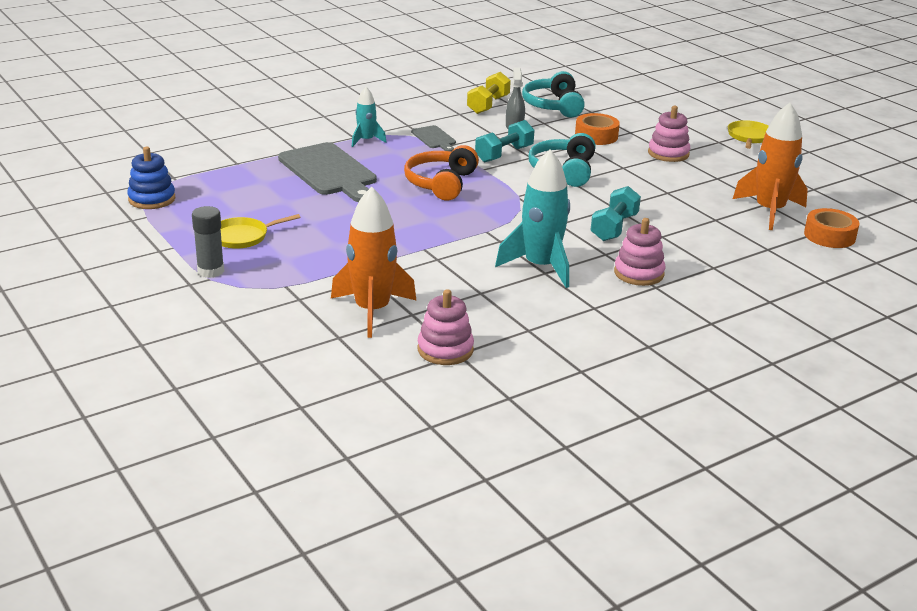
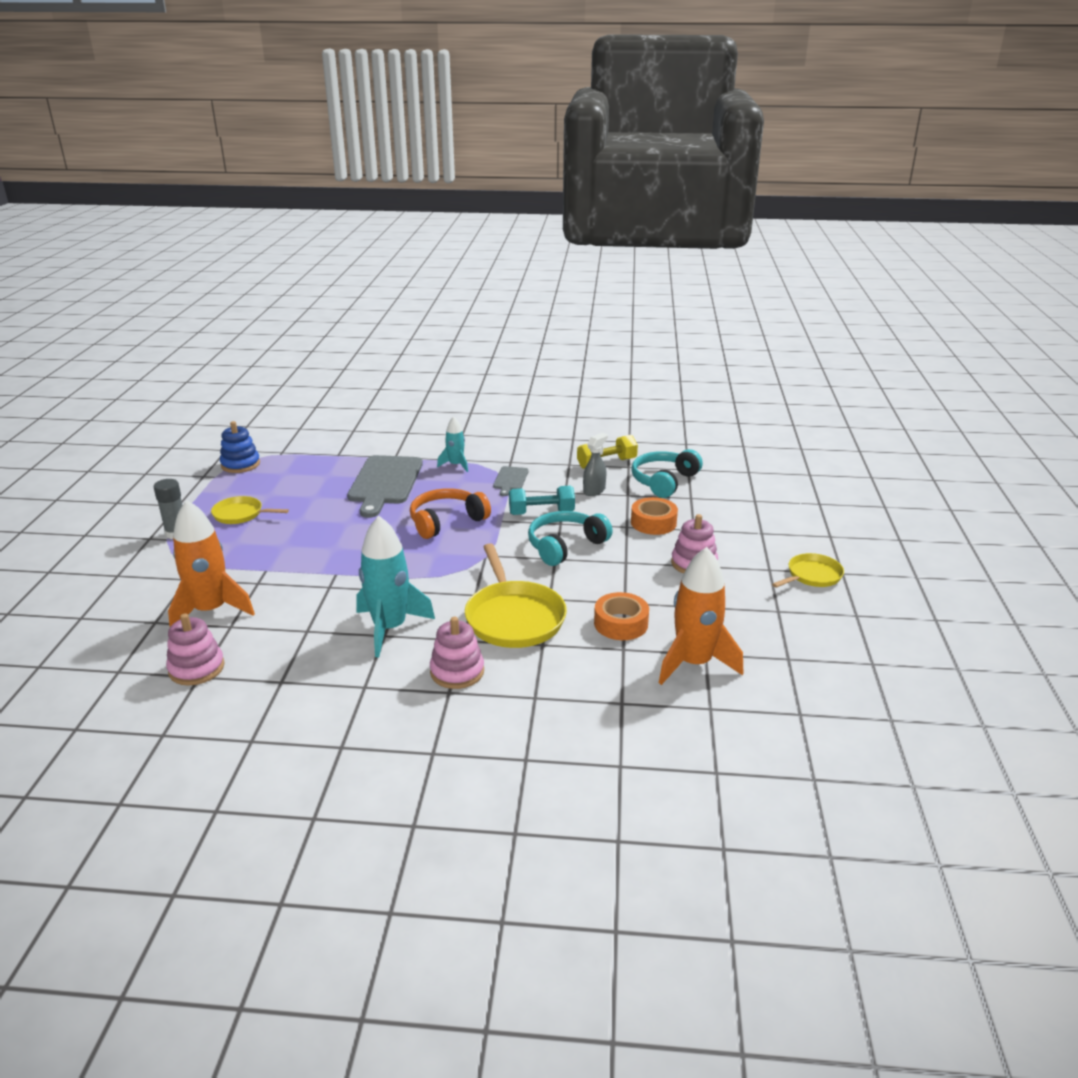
camera: 40 degrees right, 0 degrees up
(614, 228) = (514, 618): turquoise dumbbell -> yellow pan
(829, 236) = (713, 718): orange tape -> orange tape (621, 623)

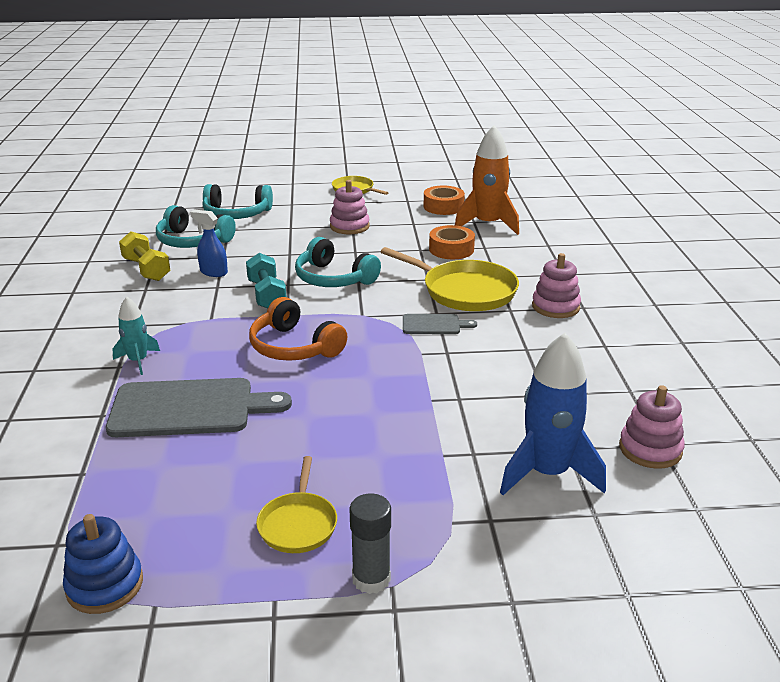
camera: 100 degrees left, 0 degrees up
(211, 611) = (547, 473): orange rocket -> blue rocket
(390, 628) = (514, 347): turquoise rocket -> none
(510, 480) = (185, 320): grey cutting board -> grey cutting board (434, 325)
(514, 618) = (465, 291): yellow pan -> yellow pan turned 60 degrees clockwise
(594, 490) = (213, 272): grey spray bottle -> blue spray bottle
(653, 523) = (280, 243): orange tape -> orange tape (443, 207)
(731, 502) = (236, 214): none -> turquoise headphones

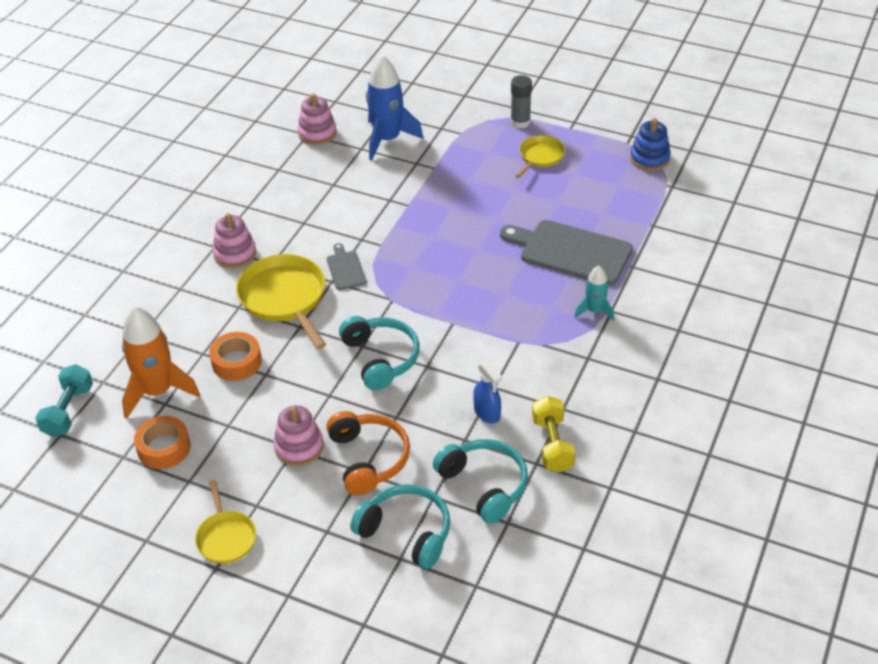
camera: 150 degrees left, 15 degrees up
(267, 295) = (455, 356): turquoise dumbbell -> turquoise dumbbell (68, 411)
(294, 347) = (468, 283): orange headphones -> orange headphones (368, 459)
(434, 325) = (345, 269): grey cutting board -> grey cutting board turned 45 degrees clockwise

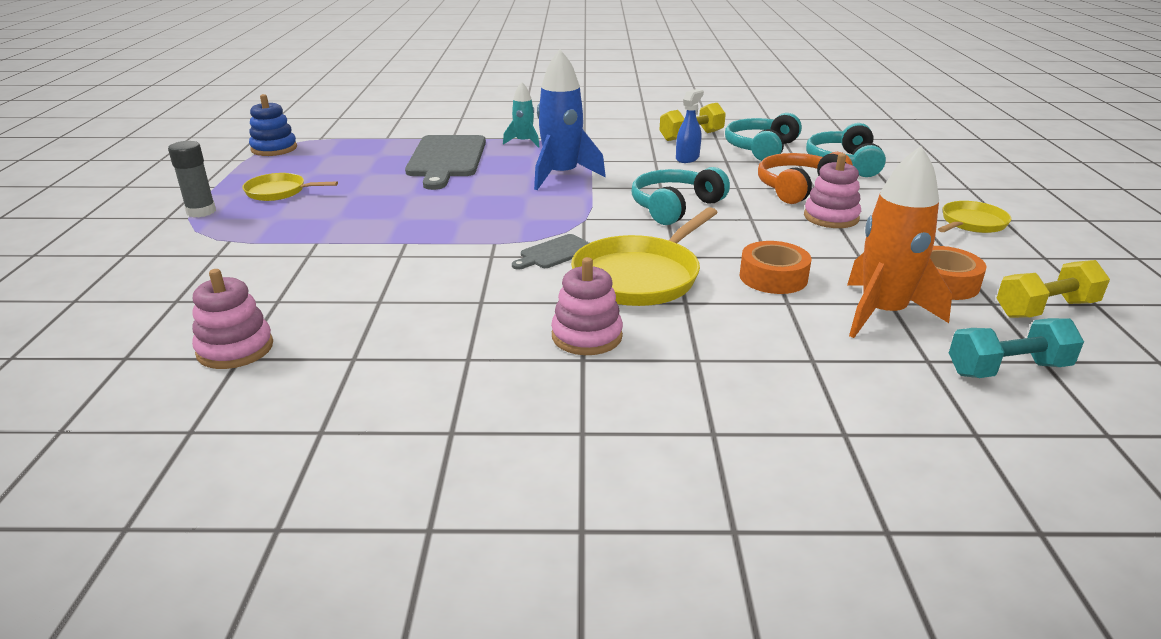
camera: 115 degrees left, 15 degrees down
(96, 480) = (1045, 309): none -> yellow dumbbell
(387, 139) = (250, 286): blue rocket -> blue rocket (561, 176)

